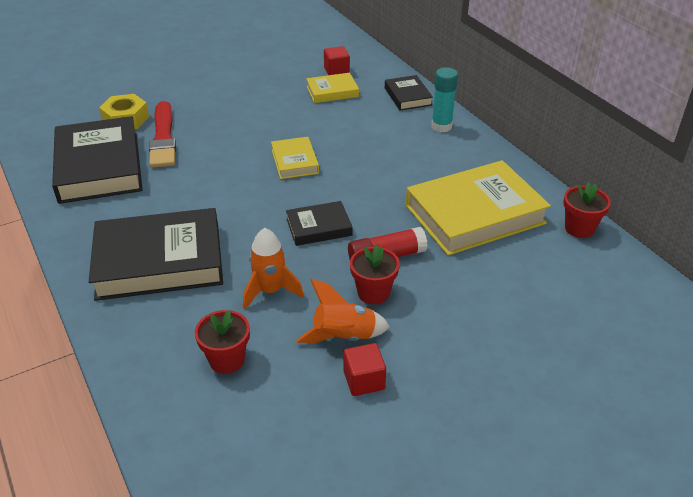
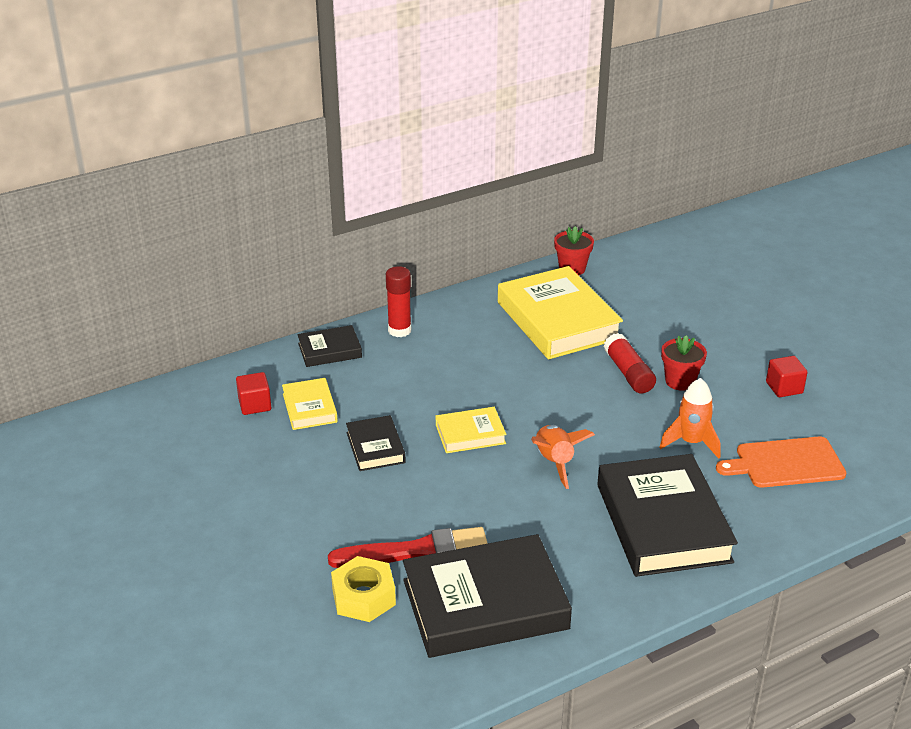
camera: 90 degrees left, 5 degrees down
(227, 360) = (785, 463): red flower pot -> orange cutting board
(319, 227) = (590, 414): black book -> black book (375, 447)
(344, 337) = (739, 398): orange rocket -> orange rocket (554, 462)
(441, 126) = (399, 330): turquoise glue stick -> red glue stick

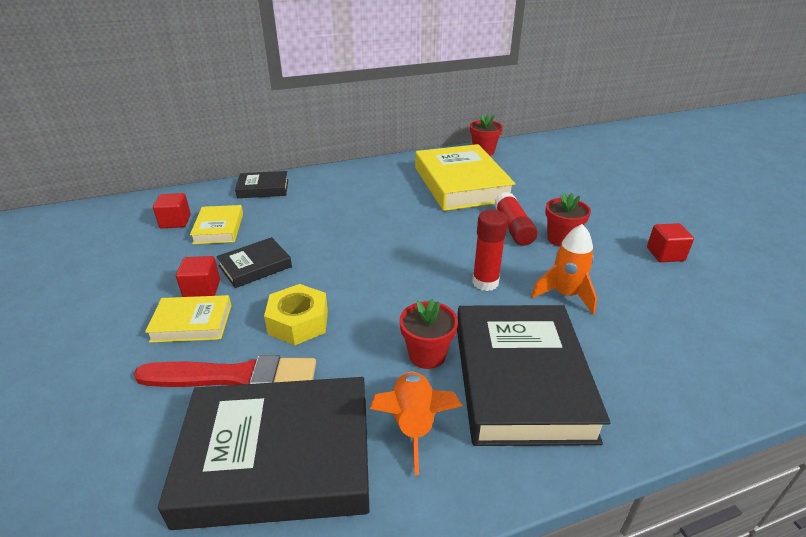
camera: 10 degrees right, 0 degrees up
(335, 477) = (202, 289): none -> red cube
(363, 597) = (146, 426): yellow nut -> yellow nut (298, 322)
(375, 447) = (255, 266): black book -> black book turned 60 degrees clockwise
(399, 330) = (327, 180): red glue stick -> red glue stick (485, 282)
(470, 434) = (348, 264): yellow book -> yellow book (192, 323)
(554, 462) = (419, 299): orange rocket -> orange rocket (413, 424)
(578, 513) = (427, 355): none -> red flower pot
(785, 463) = (668, 328): orange cutting board -> none

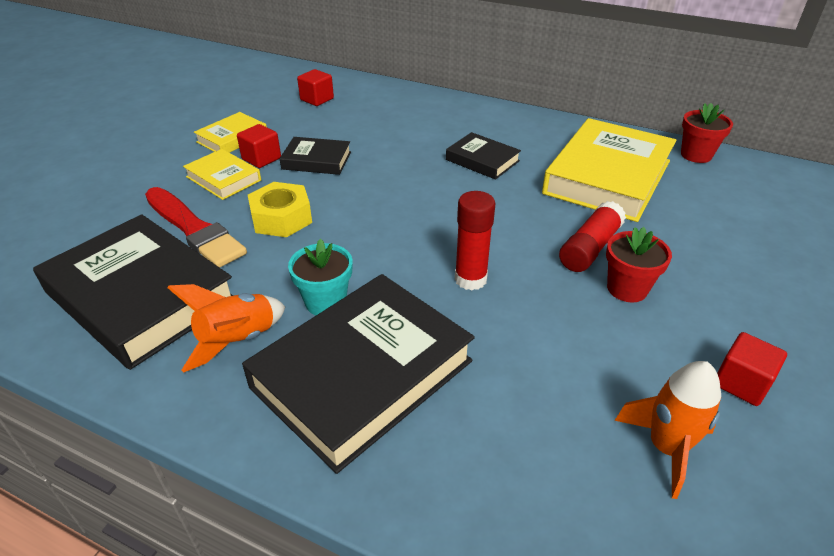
camera: 45 degrees right, 5 degrees up
(219, 228) = (336, 118): yellow book -> yellow book (232, 138)
(263, 188) = (415, 100): black book -> black book (482, 160)
(427, 355) = (325, 302): red flower pot -> turquoise flower pot
(565, 295) = (530, 340): orange rocket -> orange rocket (666, 448)

